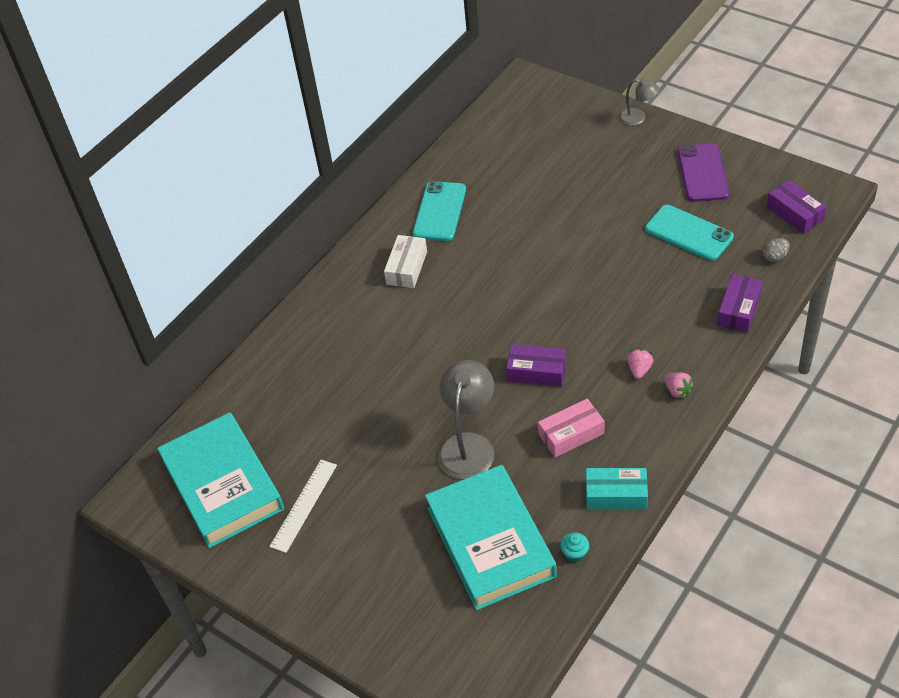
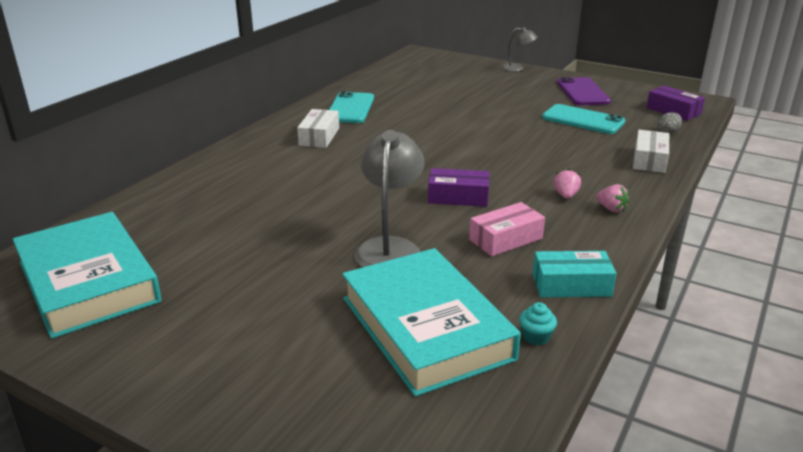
camera: 10 degrees left, 20 degrees down
(304, 505) = (187, 298): white ruler -> none
(738, 309) = (649, 160): purple box -> white box

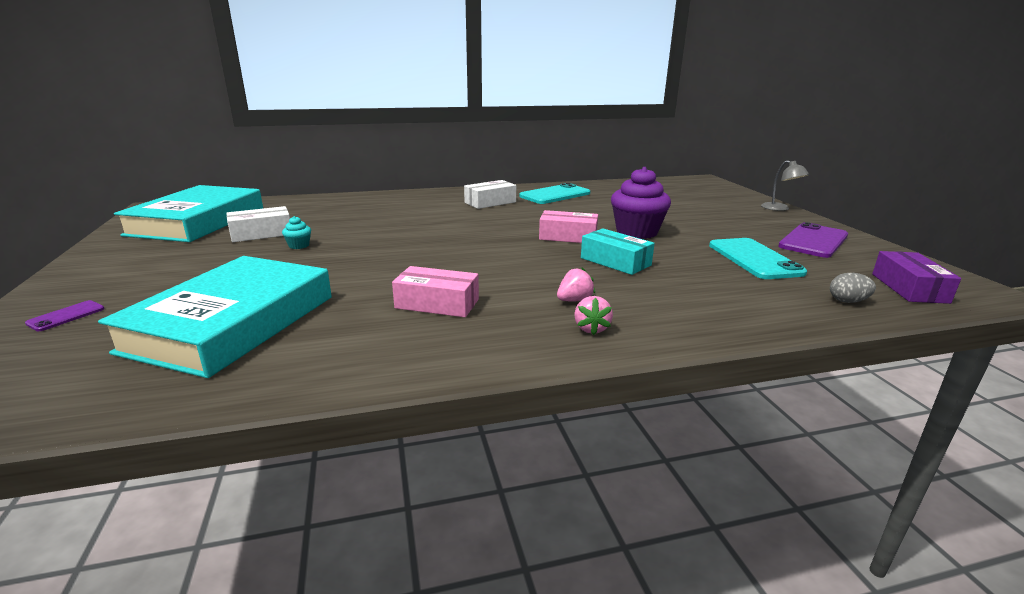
camera: 45 degrees right, 5 degrees down
(284, 409) = (66, 316): none -> purple phone
(390, 248) = (352, 271): grey lamp -> none
(453, 147) = (568, 237): none -> pink box
(458, 197) = (482, 265): purple box -> none
(483, 124) = (636, 232): none -> purple cupcake
(536, 337) = (262, 374): turquoise cupcake -> turquoise cupcake (299, 245)
(571, 285) = (390, 359): turquoise box -> turquoise box (615, 261)
(649, 160) = (752, 312): white box -> white box (261, 234)

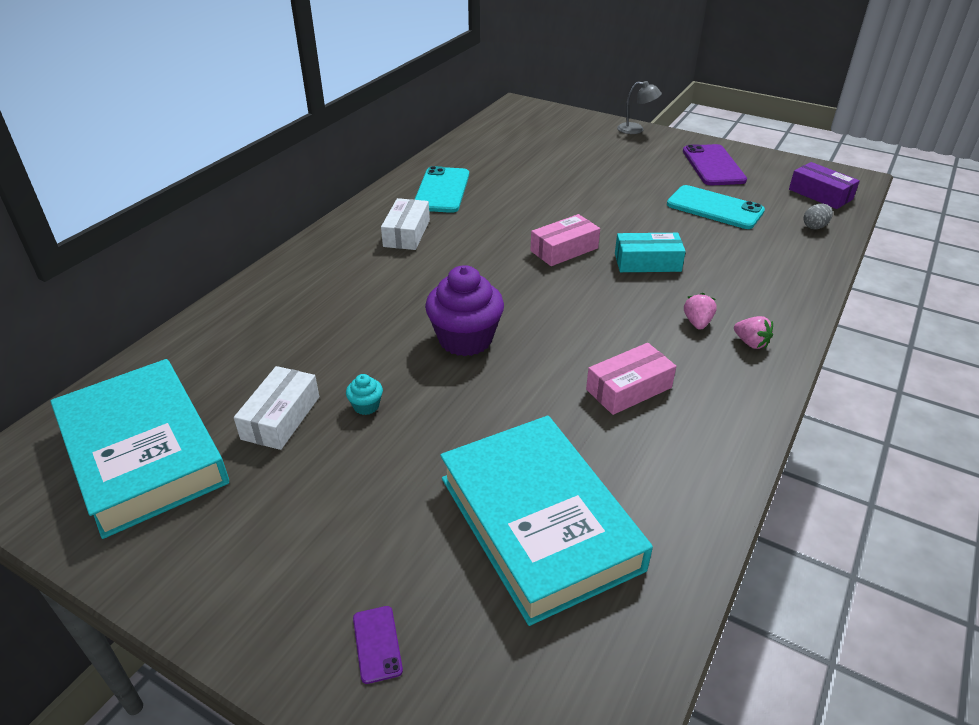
camera: 45 degrees left, 15 degrees up
(636, 232) = (598, 215): purple cupcake -> purple cupcake (465, 339)

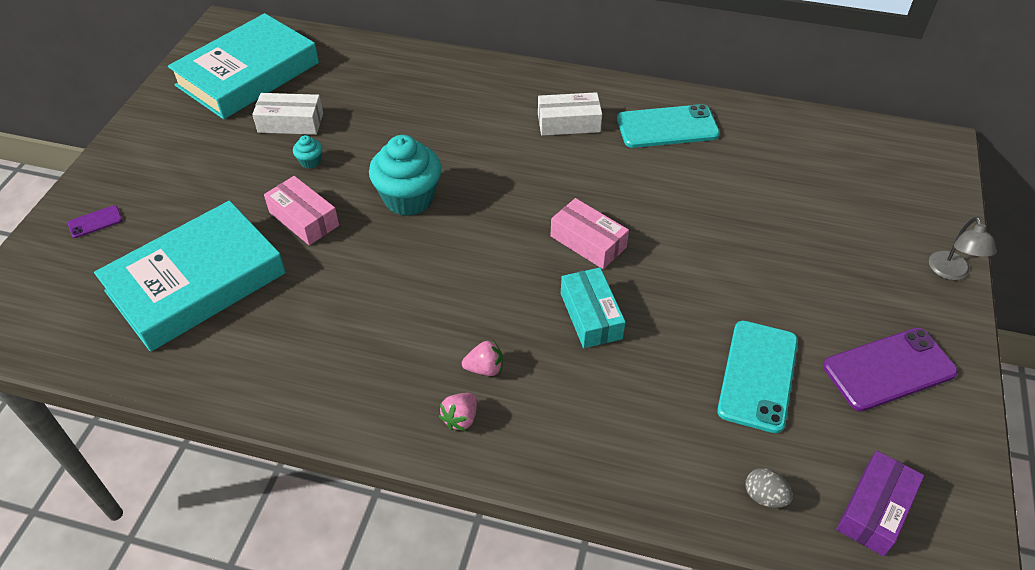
camera: 75 degrees right, 10 degrees up
(465, 339) = (409, 198): purple cupcake -> turquoise cupcake
(628, 388) = (362, 320): pink box -> pink box (304, 219)

